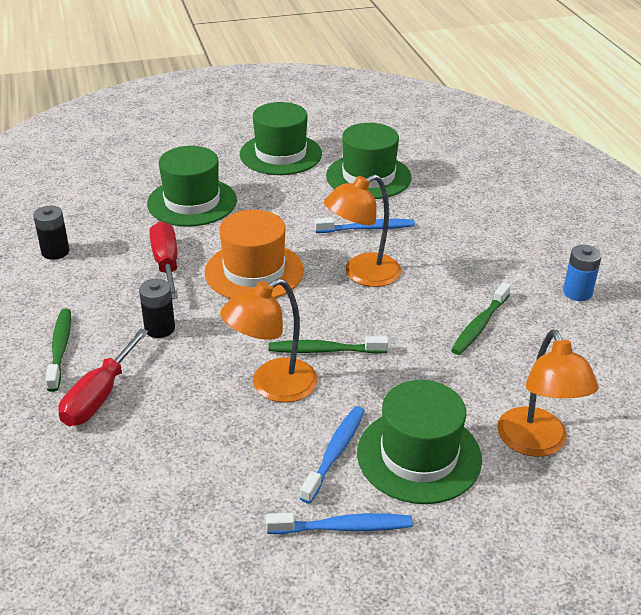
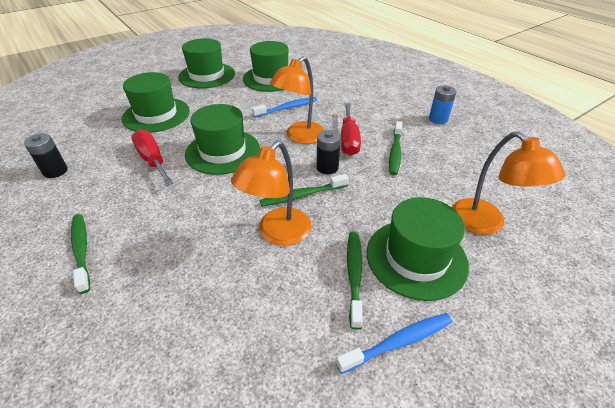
camera: 20 degrees left, 5 degrees up
(99, 396) = (132, 284): red screwdriver -> red screwdriver (349, 140)
(160, 328) = (166, 211): black battery -> black battery (327, 167)
(254, 271) = (223, 151): orange hat -> green hat
(335, 452) = (354, 275): blue toothbrush -> green toothbrush

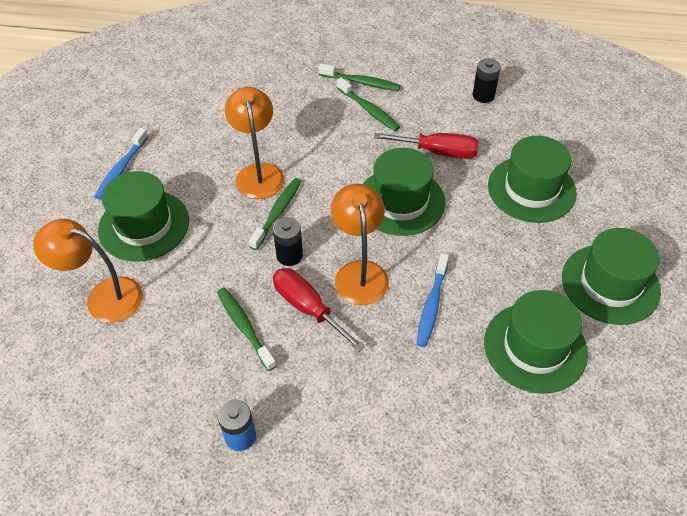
camera: 135 degrees right, 10 degrees up
(354, 275) = (178, 185): green toothbrush -> green toothbrush (368, 110)

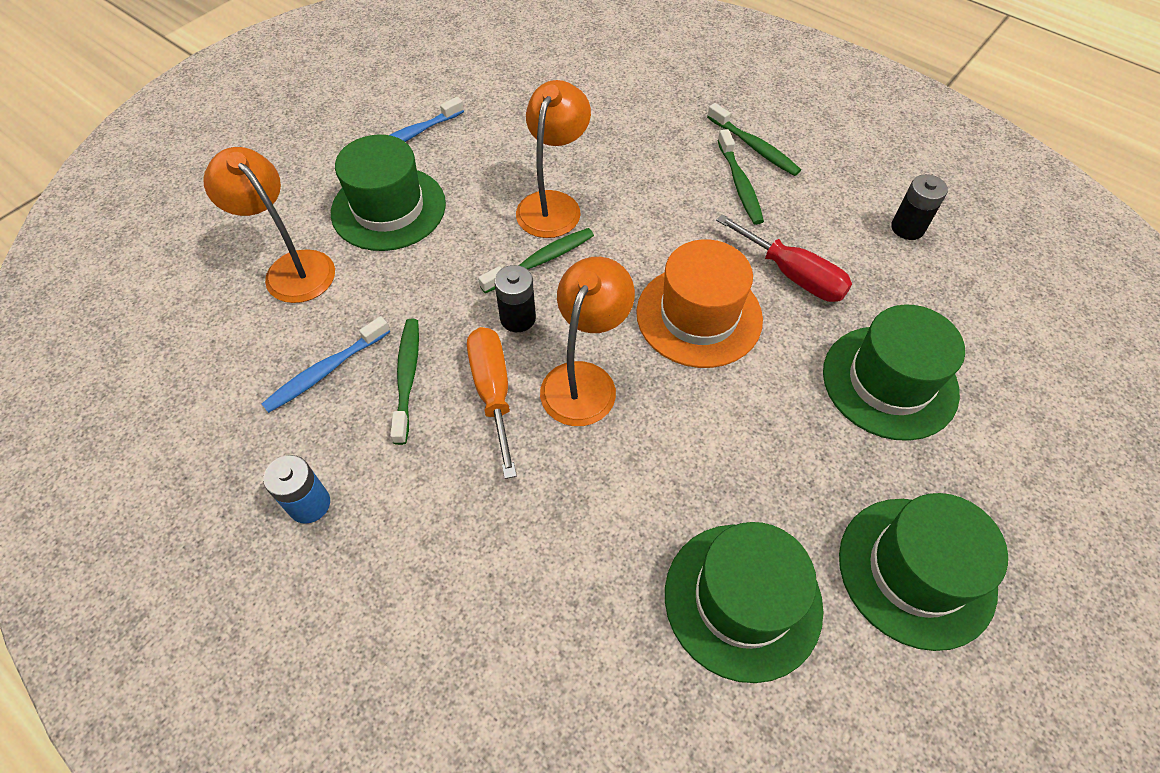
camera: 30 degrees right, 5 degrees up
(308, 308) = (493, 392): red screwdriver -> orange screwdriver
(400, 201) = (699, 316): green hat -> orange hat
(431, 305) = (644, 468): blue toothbrush -> blue toothbrush (325, 371)

